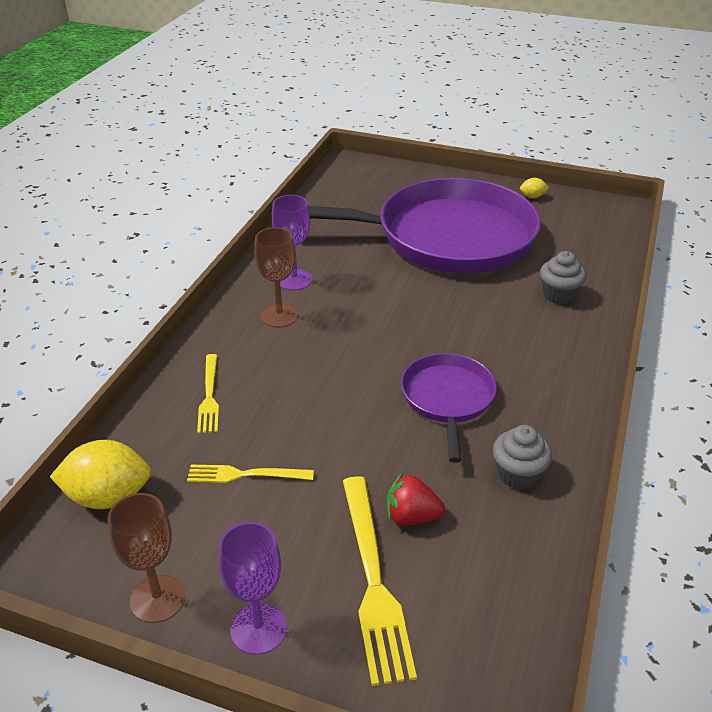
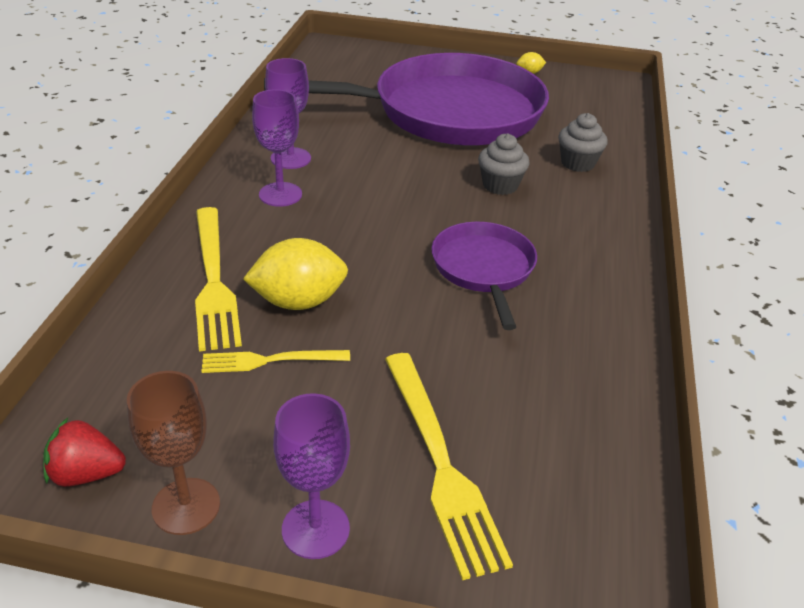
camera: 10 degrees left, 0 degrees up
(108, 497) = (107, 396): yellow lemon -> yellow lemon (298, 301)
(209, 396) = (213, 280): yellow fork -> yellow fork, size x1.71
(279, 316) = (280, 194): brown goblet -> purple goblet
(411, 517) = (469, 392): red strawberry -> red strawberry (86, 474)
(518, 475) = (576, 340): grey cupcake -> grey cupcake (500, 185)

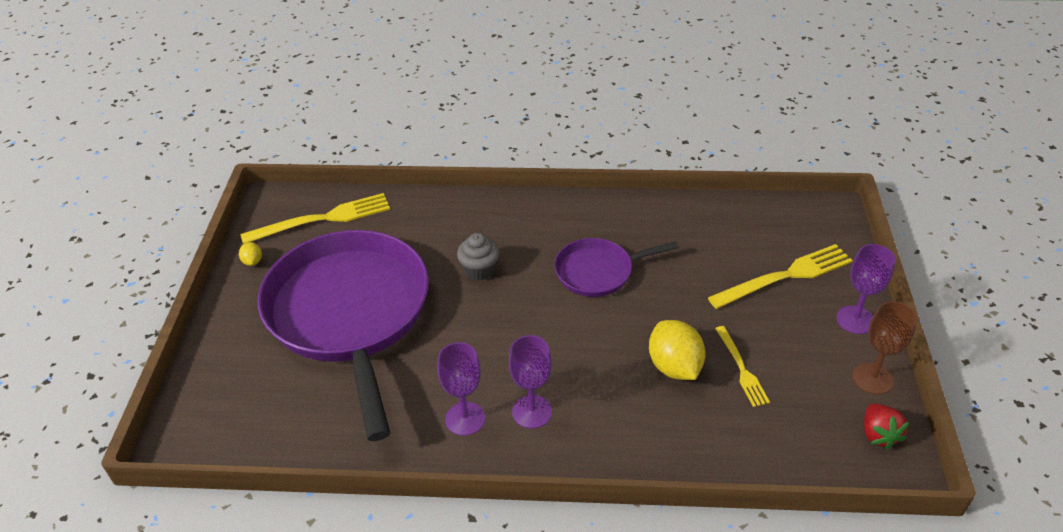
camera: 95 degrees left, 5 degrees up
(213, 280) = (669, 426): yellow fork -> yellow fork (322, 219)
(577, 163) = (433, 227): grey cupcake -> none

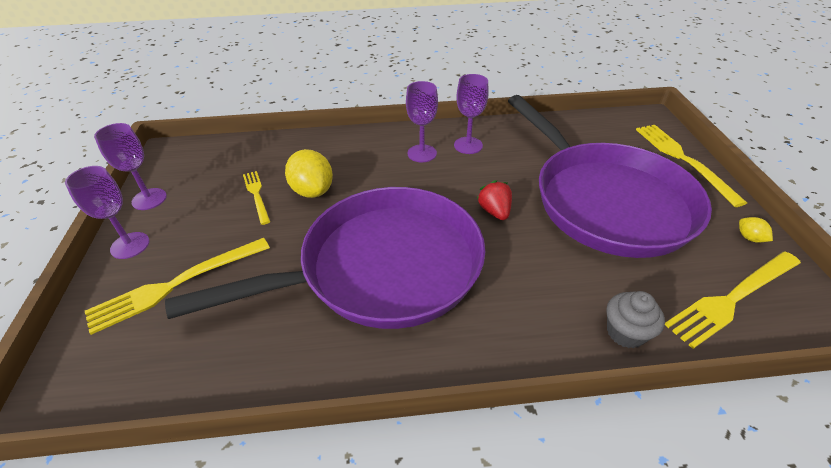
camera: 170 degrees right, 0 degrees up
(214, 358) = (683, 160): none -> yellow fork
(479, 270) = (509, 255): grey cupcake -> grey cupcake (625, 332)
(598, 272) = (382, 267): purple pan -> purple pan, size x2.11
(872, 378) = (149, 199): brown goblet -> purple goblet
(878, 434) = (171, 165): red strawberry -> red strawberry (494, 211)

